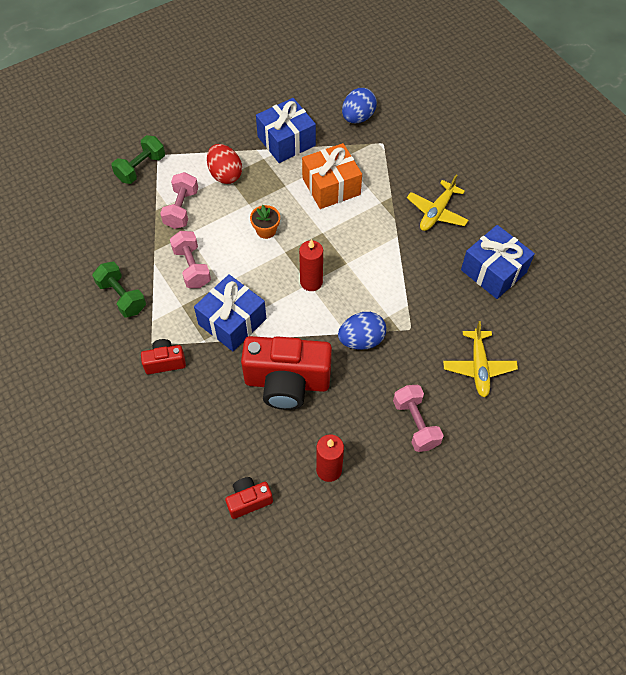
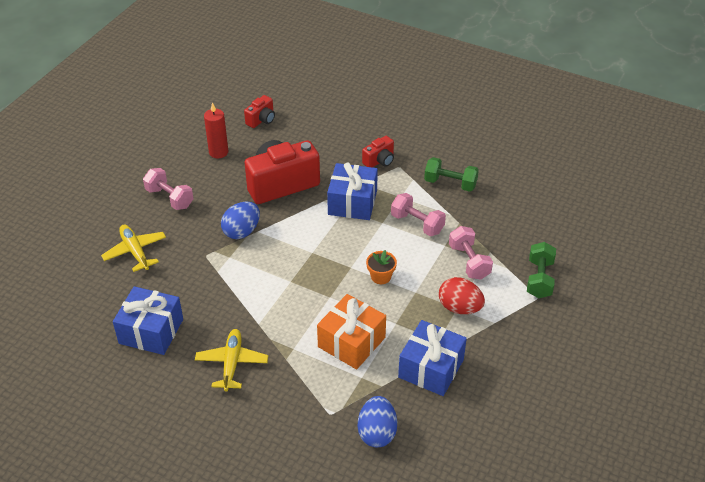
camera: 150 degrees right, 15 degrees down
(311, 282) = (311, 254): red candle -> none

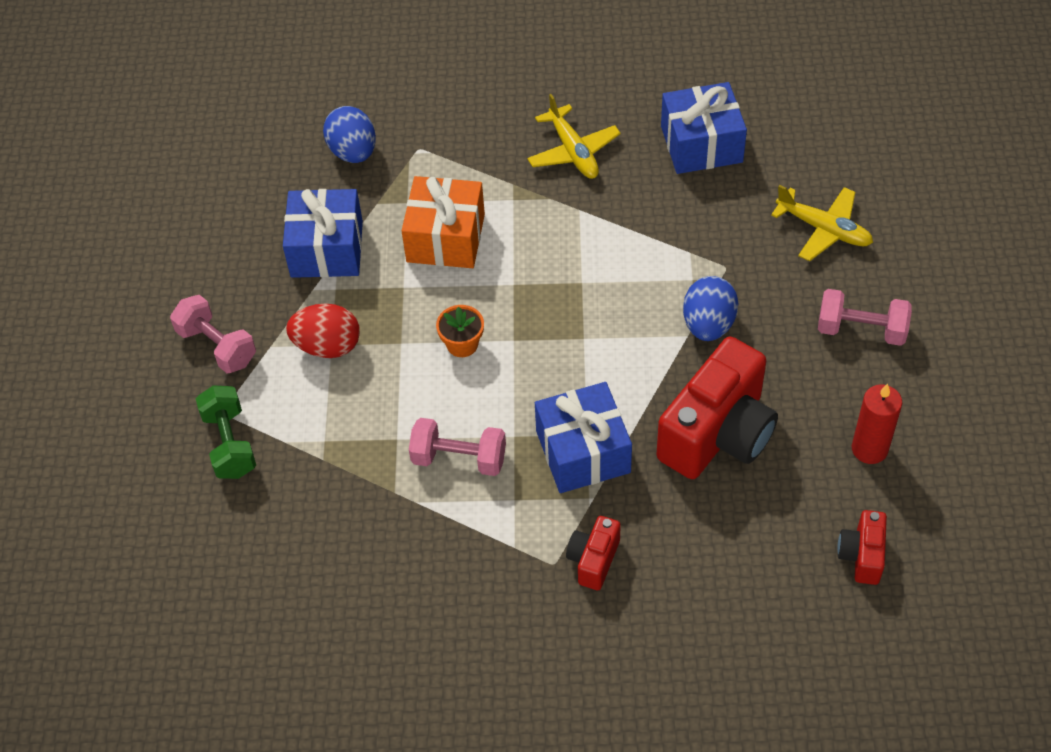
camera: 155 degrees right, 10 degrees up
(450, 183) = (447, 567): green dumbbell -> none
(469, 262) = (346, 426): pink dumbbell -> pink dumbbell (217, 346)

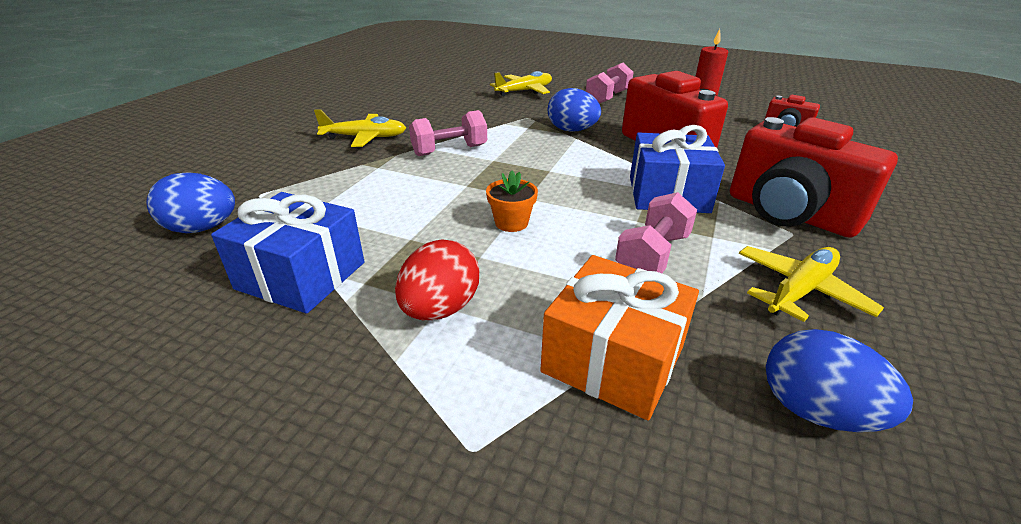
camera: 70 degrees left, 20 degrees down
(217, 346) = (342, 423): pink dumbbell -> pink dumbbell (449, 150)
(230, 444) = (540, 458): green dumbbell -> none
(319, 575) = (815, 411): none -> blue egg
(445, 238) = (379, 204): orange gift -> orange gift (613, 360)
(454, 568) = (799, 290): none -> yellow plane
(593, 560) = (789, 214): red camera -> red camera, size x2.08
(701, 144) = (418, 104): blue gift -> none

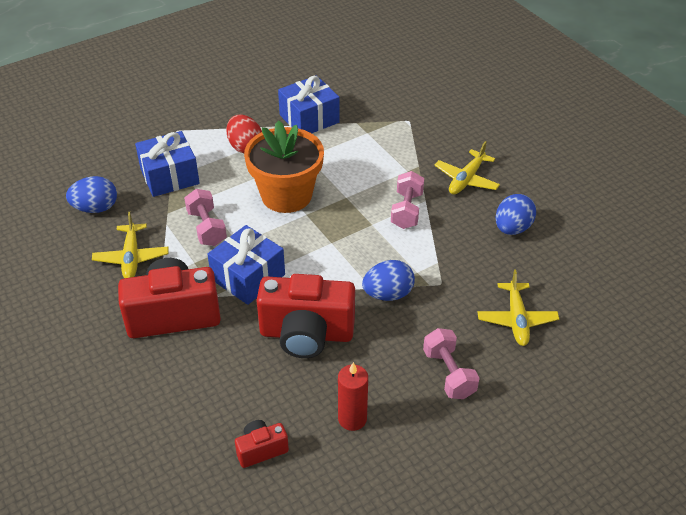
camera: 125 degrees right, 10 degrees up
(202, 228) = (383, 99): blue egg -> blue egg (512, 228)
(511, 223) = (286, 195): orange flower pot -> orange flower pot, size x2.43
(613, 360) = (169, 176): orange gift -> blue gift

